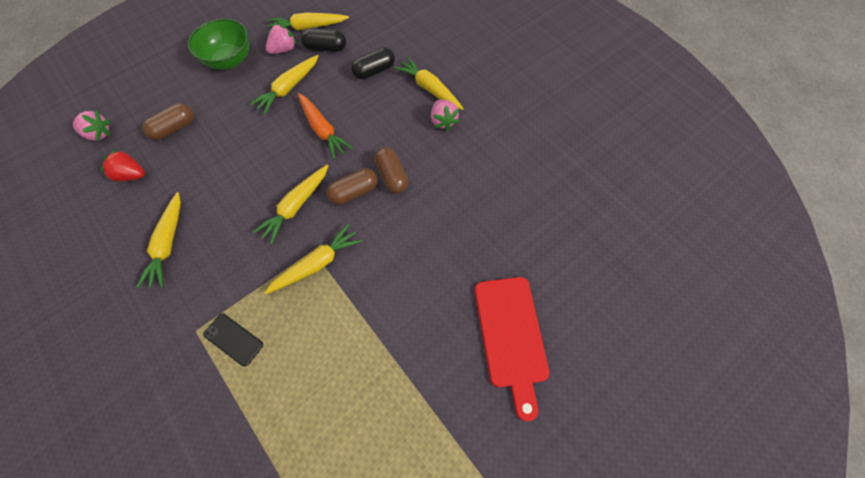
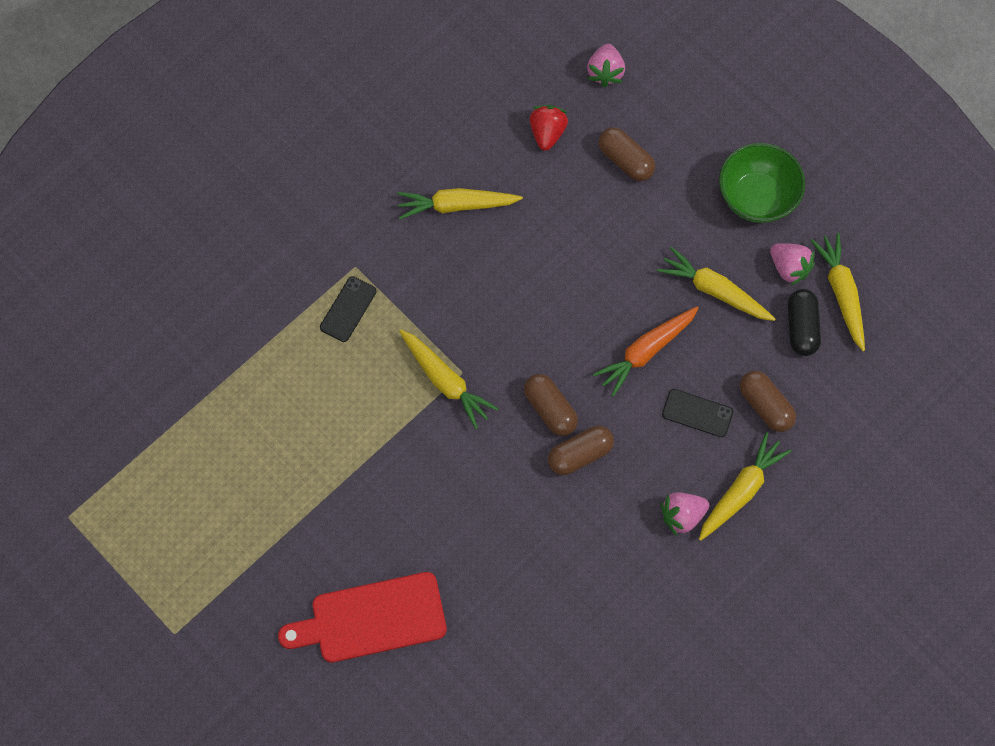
camera: 85 degrees right, 5 degrees up
(296, 206) = (522, 341): yellow carrot -> none
(373, 106) = (697, 413): none -> black phone
(374, 71) = (765, 405): black capsule -> brown capsule

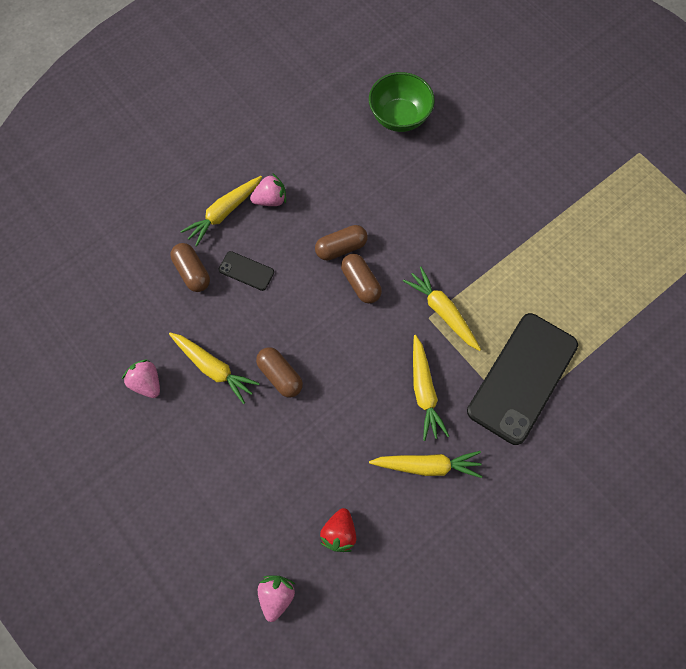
camera: 175 degrees left, 0 degrees up
(348, 309) = (522, 378): black phone -> black phone, size x2.34
(371, 618) = (500, 151): red cutting board -> none
(625, 160) = (270, 497): brown capsule -> brown capsule (280, 375)
(646, 351) = (278, 322): orange carrot -> none
(756, 197) = (160, 450): green bowl -> green bowl (399, 117)
(801, 327) = (149, 331): black capsule -> none
(841, 293) = (109, 357): yellow carrot -> yellow carrot (424, 391)

